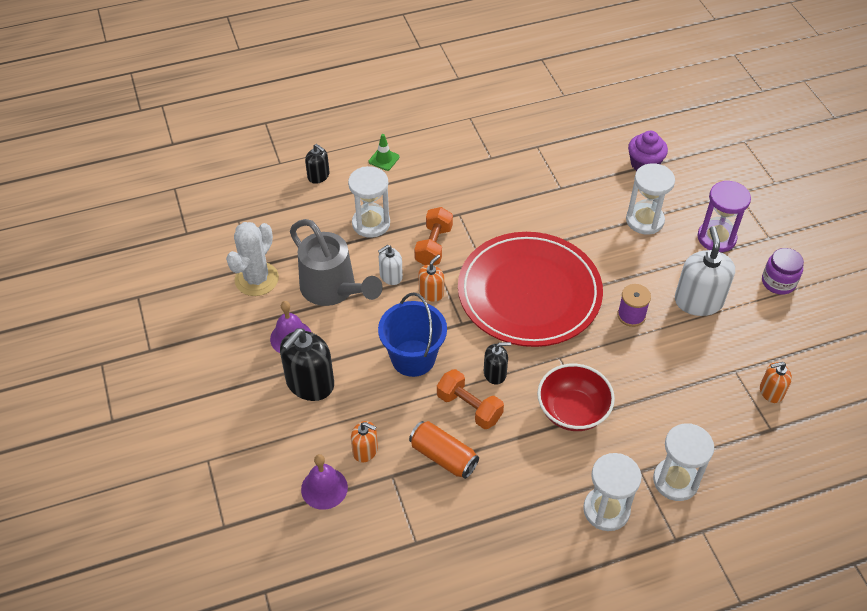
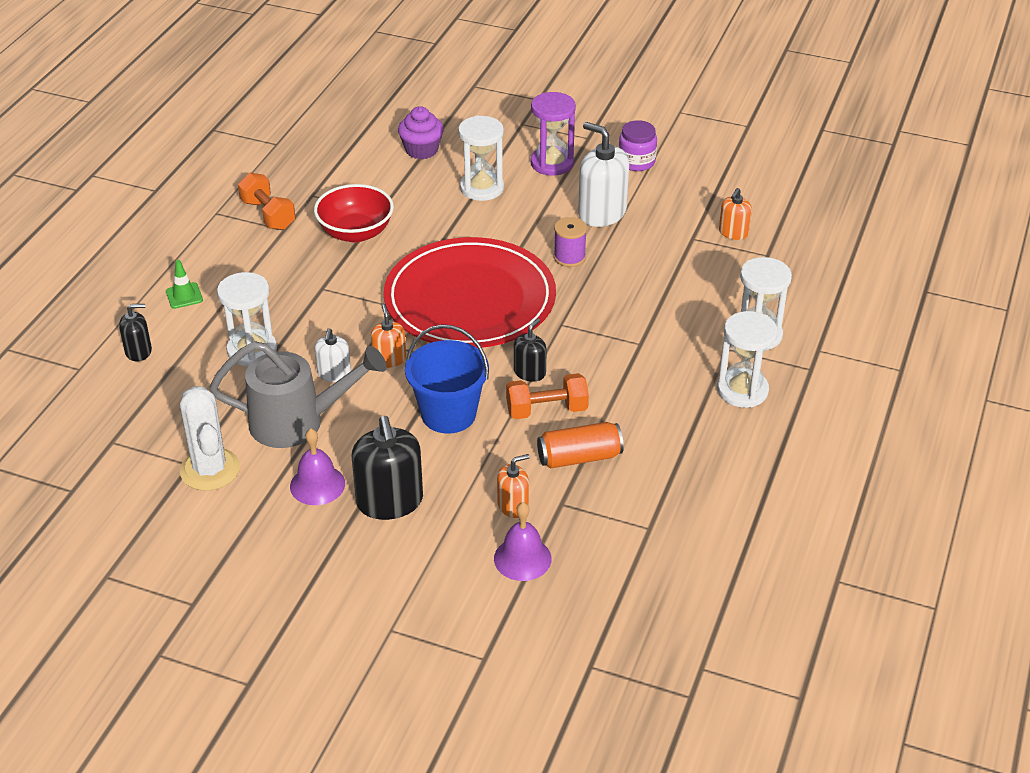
camera: 50 degrees left, 10 degrees down
(433, 246) = (337, 326): orange dumbbell -> orange dumbbell (268, 215)
(572, 411) = (625, 350): red bowl -> red bowl (355, 232)

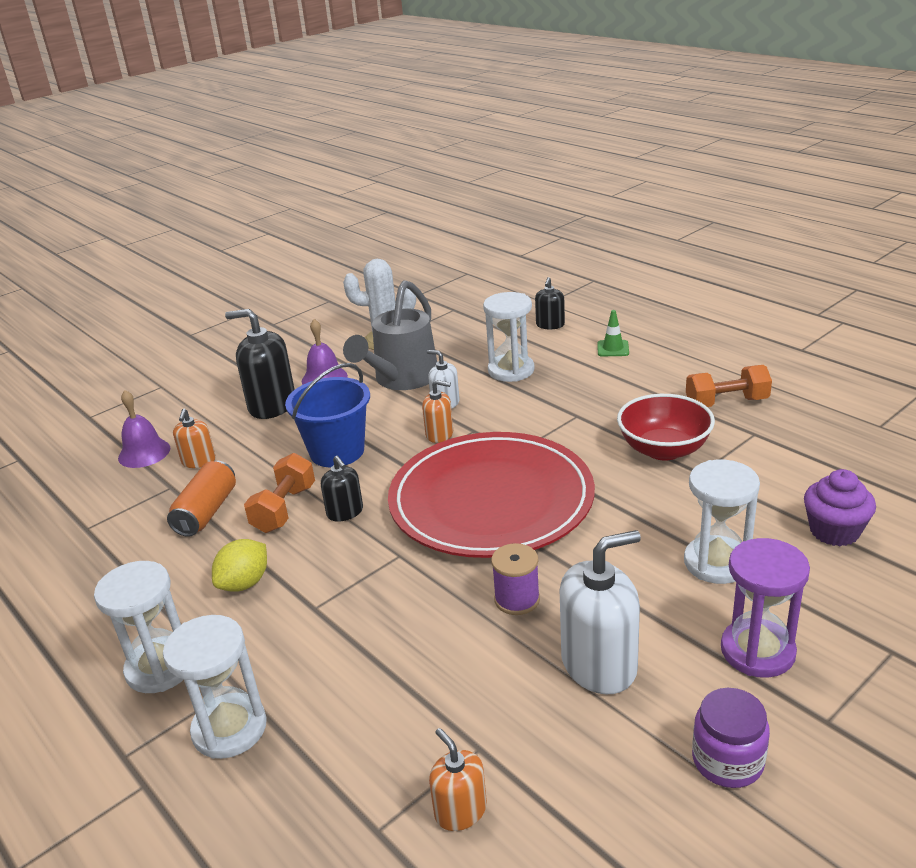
camera: 120 degrees right, 10 degrees down
(642, 390) = (244, 583): none -> yellow lemon

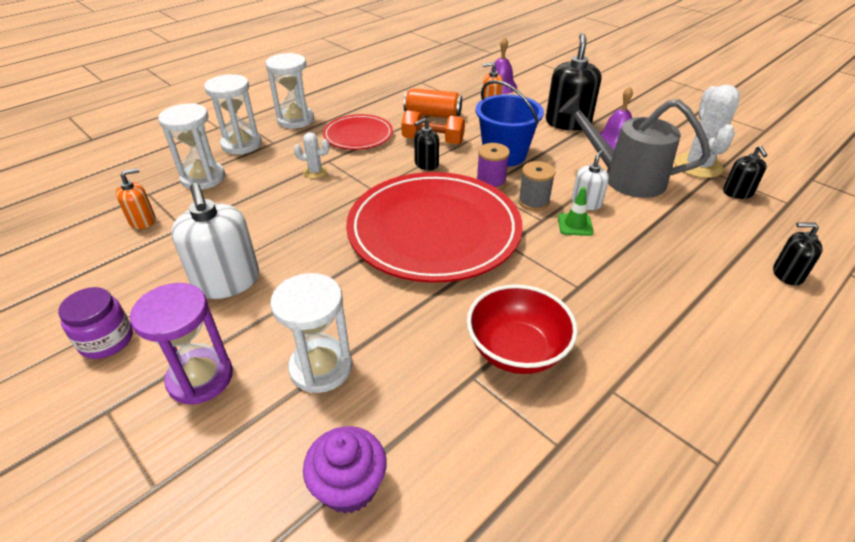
camera: 85 degrees right, 10 degrees up
(244, 583) = (358, 135): yellow lemon -> red plate
(344, 617) = (315, 172): none -> white cactus
(436, 328) = (737, 193): none -> black soap dispenser
(439, 434) = (533, 201): orange soap dispenser -> grey spool
(511, 370) = (662, 242): white hourglass -> white hourglass (203, 178)
(517, 599) = (309, 243): purple spool -> purple spool (491, 182)
(613, 348) = (747, 326): green traffic cone -> green traffic cone (575, 225)
(726, 403) = (633, 427): orange dumbbell -> none

